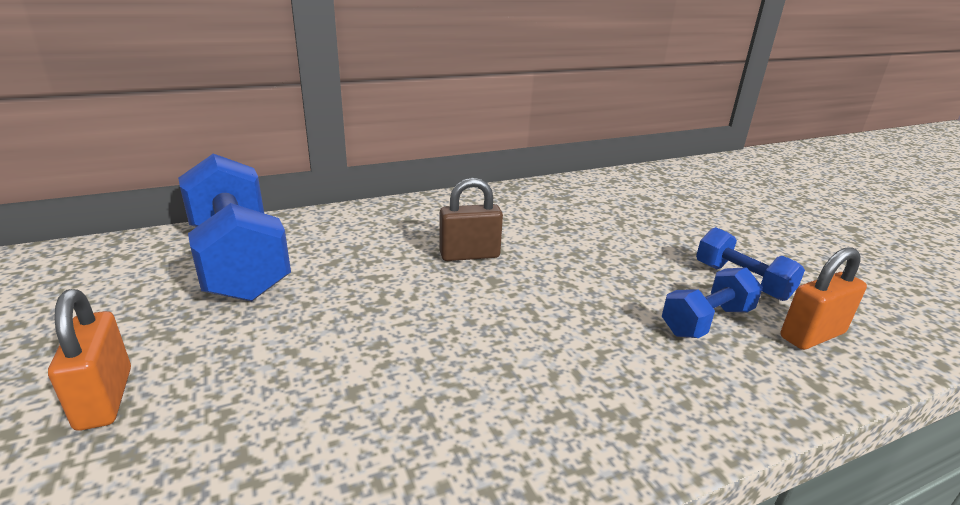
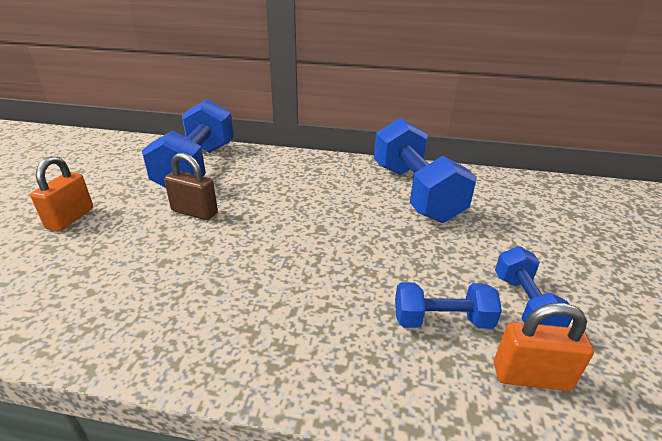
camera: 35 degrees right, 5 degrees up
(469, 255) = (325, 206): brown padlock -> brown padlock (194, 212)
(540, 214) = (415, 192): none -> blue dumbbell

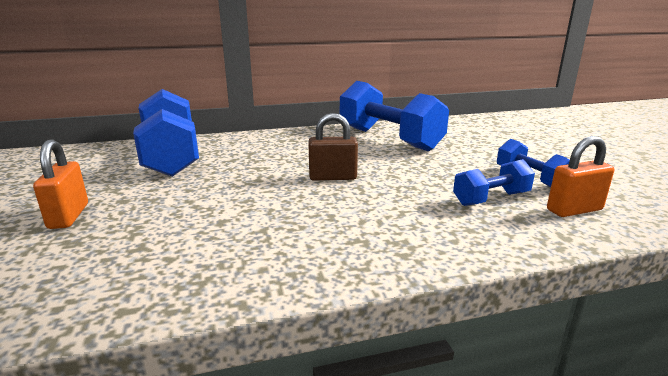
camera: 25 degrees left, 10 degrees down
(194, 212) = (209, 185): brown padlock -> brown padlock (333, 177)

